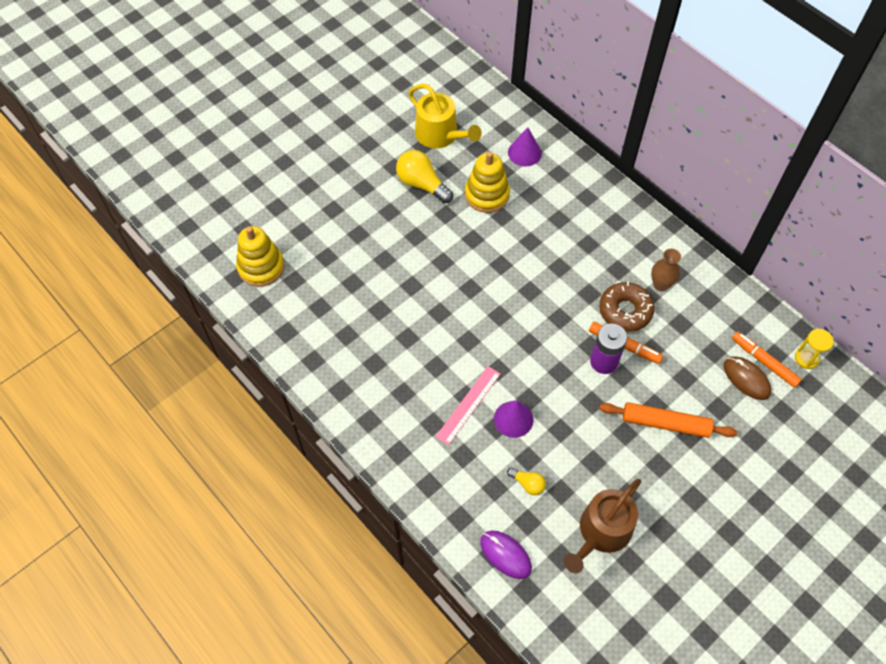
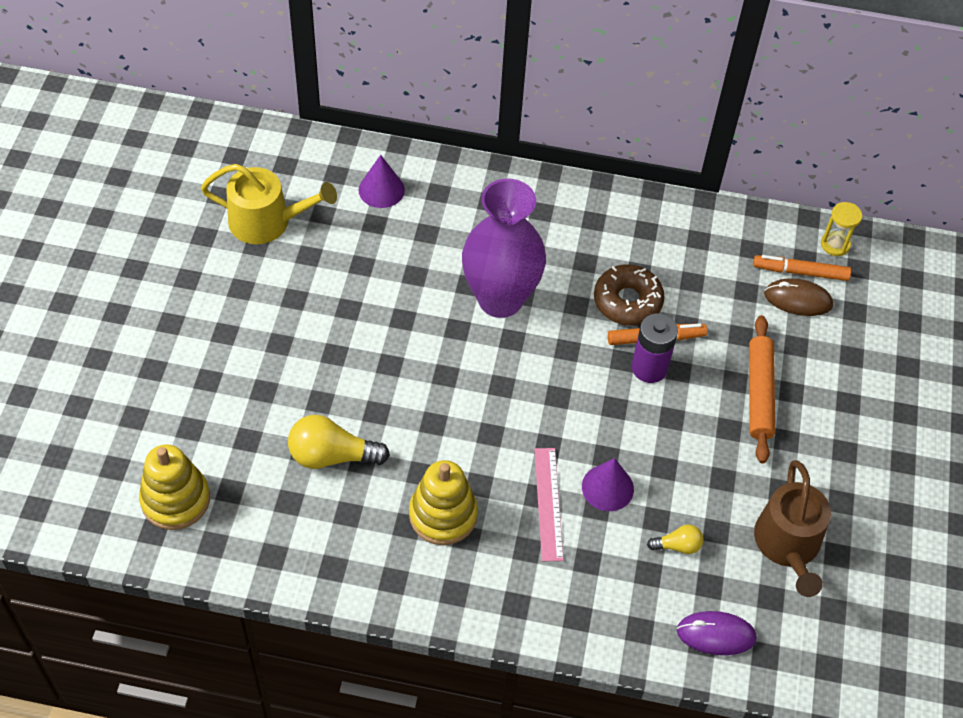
camera: 40 degrees left, 5 degrees down
(422, 184) = (292, 290): yellow light bulb -> yellow light bulb (331, 456)
(487, 195) = (377, 260): yellow stacking toy -> yellow stacking toy (443, 515)
(543, 261) = (500, 299): none -> purple vase
(660, 284) = (640, 252): brown vase -> none
(665, 423) = (759, 393): orange rolling pin -> orange rolling pin turned 60 degrees counterclockwise

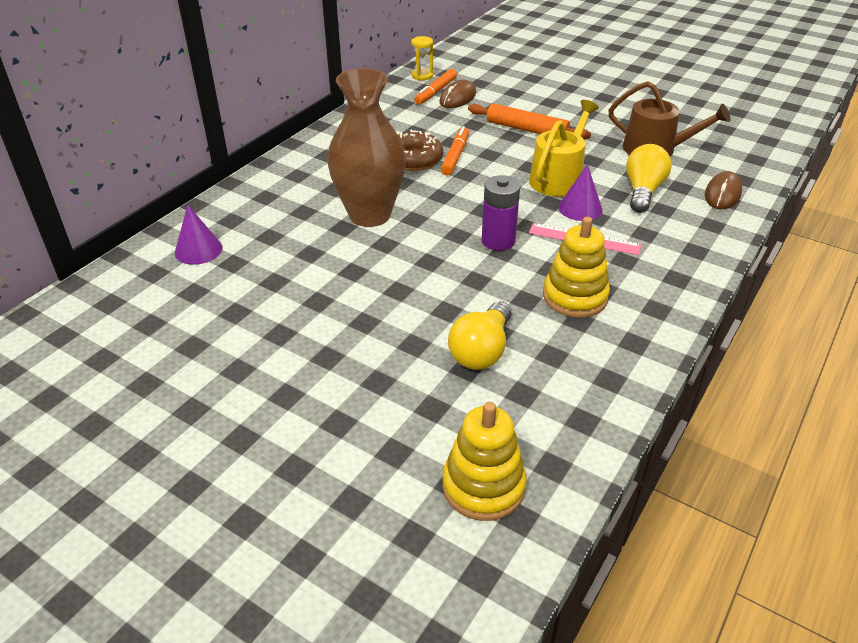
camera: 65 degrees left, 15 degrees down
(267, 221) = (168, 331): yellow watering can -> yellow watering can (558, 178)
(500, 299) = (370, 215): purple vase -> brown vase
(649, 368) = (480, 165): purple battery -> purple battery (498, 241)
(677, 546) = (643, 191): yellow light bulb -> yellow light bulb, size x1.87
(716, 635) = (722, 194): purple mouse -> brown mouse

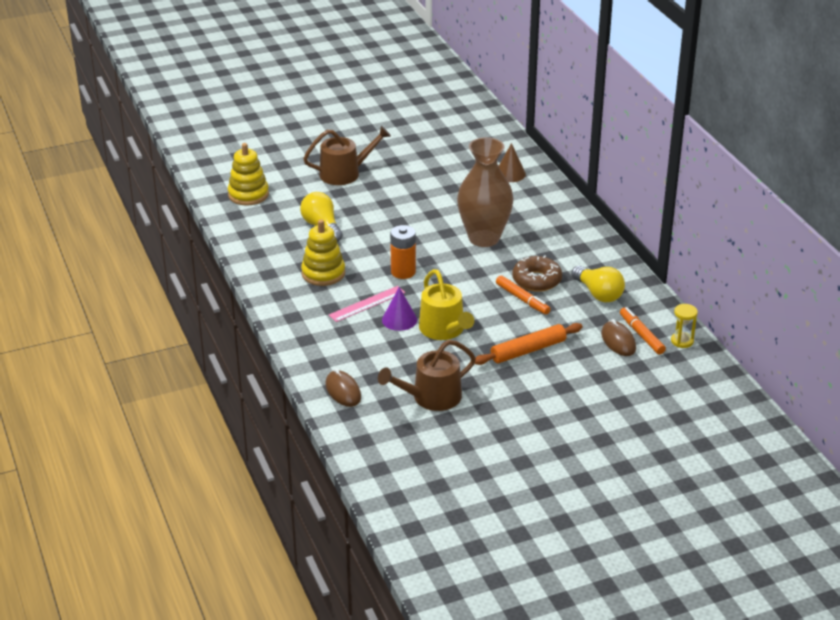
camera: 125 degrees right, 5 degrees down
(198, 250) = (510, 174): purple cone -> brown cone
(318, 403) = (344, 173): none -> brown watering can
(498, 241) = (403, 272): purple battery -> orange battery
(643, 191) = (387, 357): yellow light bulb -> yellow light bulb (598, 294)

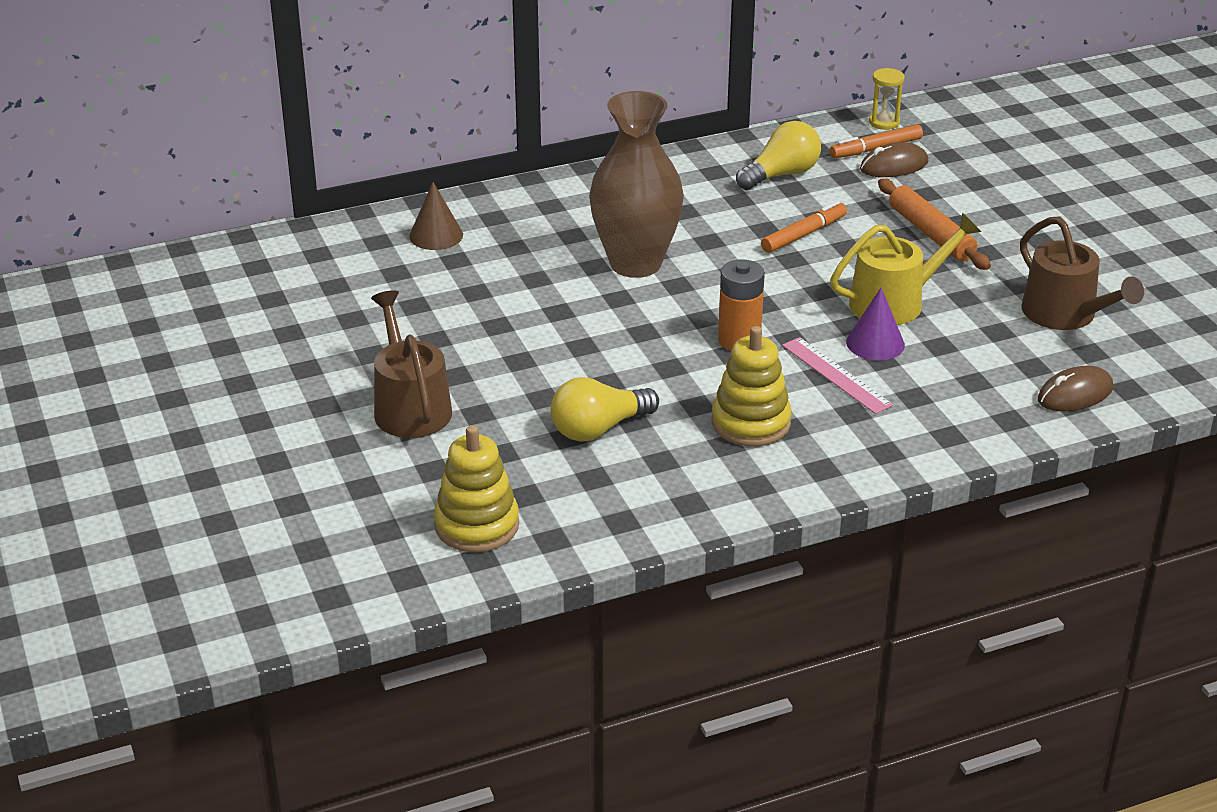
camera: 90 degrees left, 0 degrees up
(536, 280) = (752, 221): brown donut -> none

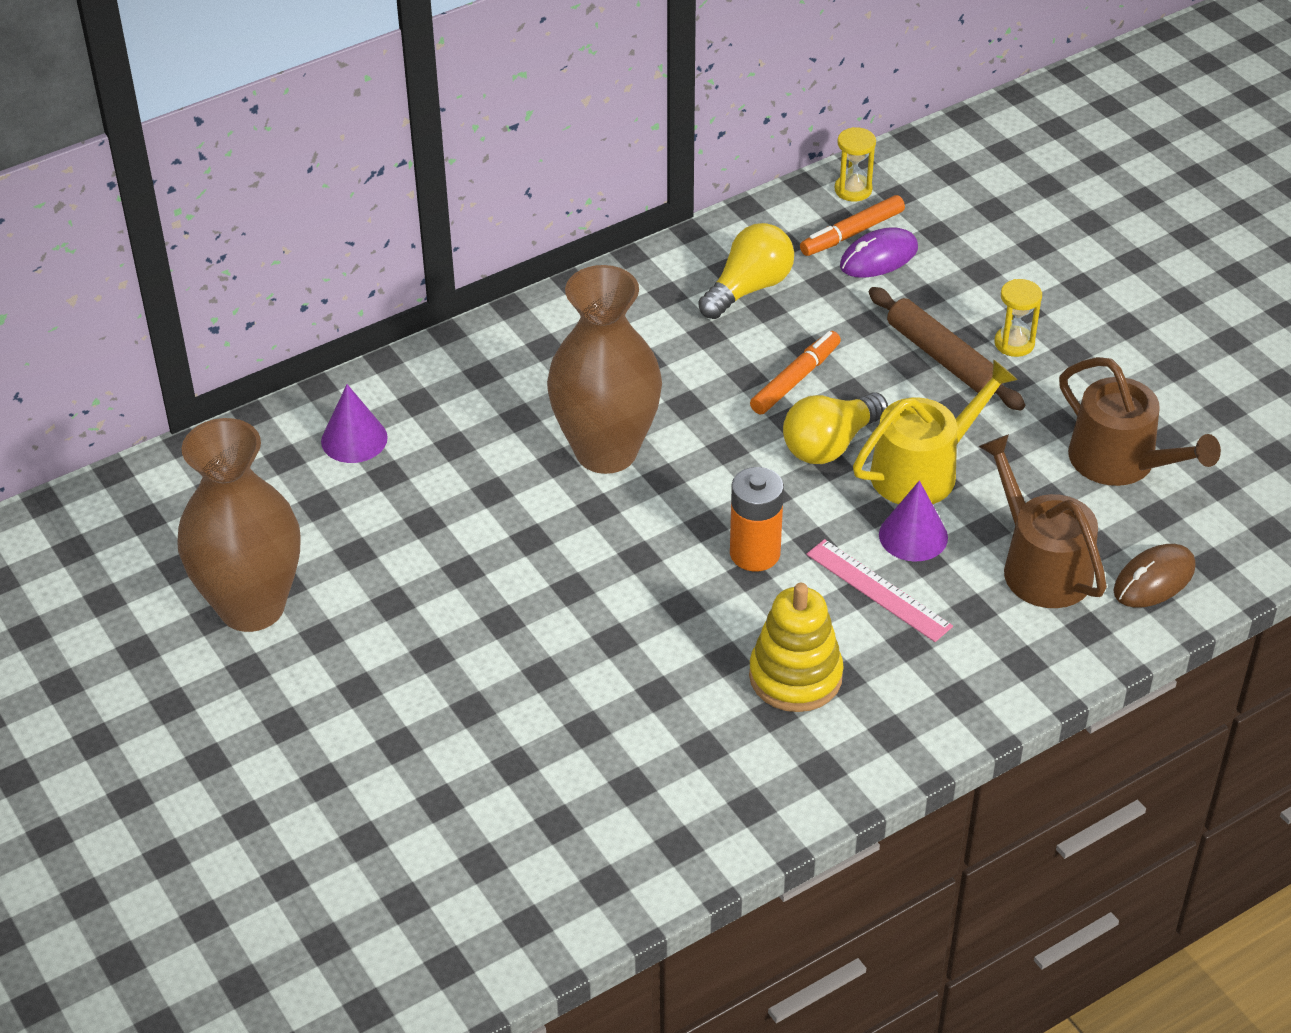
camera: 10 degrees left, 10 degrees up
(322, 329) = (252, 607): none -> brown vase
(410, 407) = (389, 711): brown watering can -> brown watering can (1040, 566)
(436, 235) = (354, 439): brown cone -> purple cone
(477, 525) = (512, 877): yellow stacking toy -> none
(598, 429) = (620, 711): yellow light bulb -> yellow light bulb (830, 444)
(894, 166) = (878, 258): brown mouse -> purple mouse
(931, 234) = (943, 359): orange rolling pin -> brown rolling pin
(993, 230) = (1014, 343): none -> yellow hourglass

